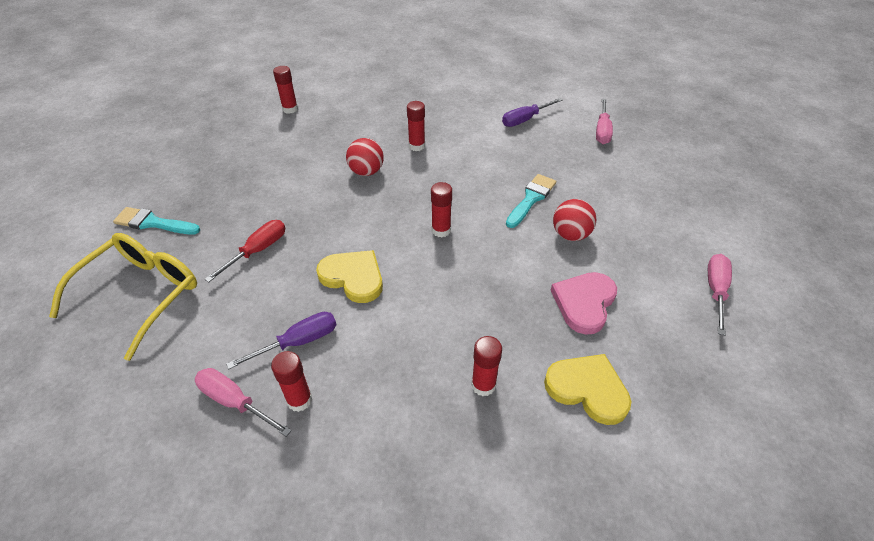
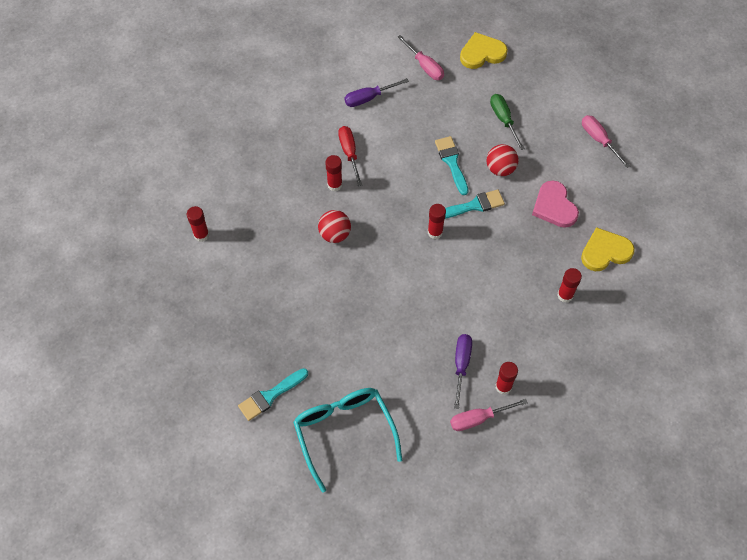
camera: 50 degrees left, 15 degrees up
(140, 295) = (344, 433): yellow glasses -> turquoise glasses
(258, 250) = (360, 345): red screwdriver -> red screwdriver (349, 153)
(353, 277) = (433, 306): yellow heart -> yellow heart (482, 53)
(504, 240) = (473, 205): none -> turquoise brush
(525, 120) = (368, 98): purple screwdriver -> purple screwdriver turned 60 degrees clockwise
(626, 206) = (503, 119): none -> green screwdriver

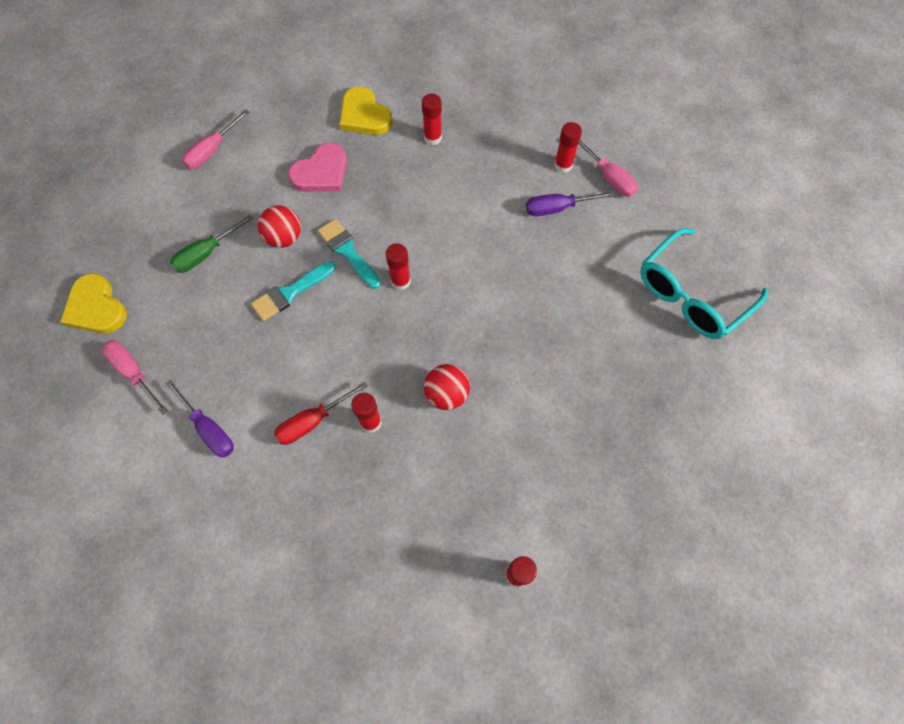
camera: 110 degrees left, 5 degrees up
(270, 396) = (692, 387): turquoise brush -> none
(425, 66) = (133, 372): pink screwdriver -> pink screwdriver turned 75 degrees counterclockwise

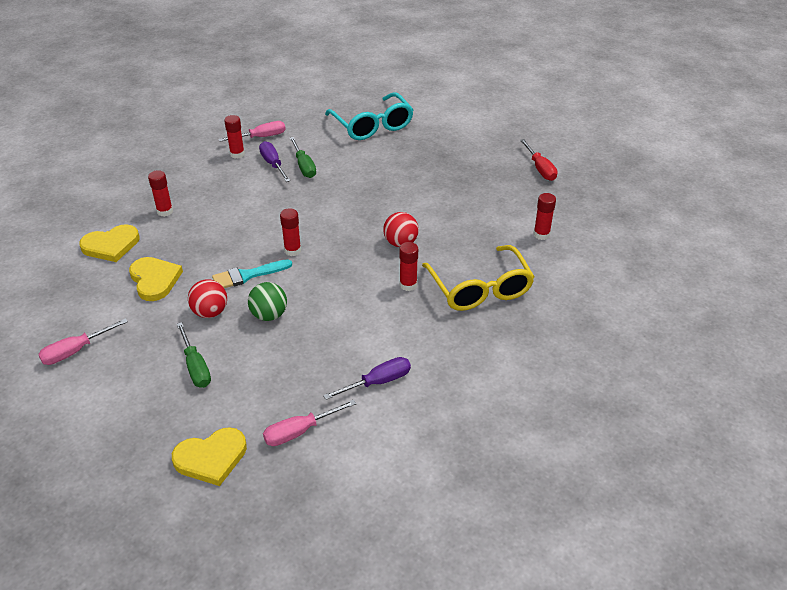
camera: 75 degrees left, 25 degrees down
(212, 151) = (75, 351): pink screwdriver -> pink screwdriver turned 90 degrees clockwise
(290, 292) = (269, 315): turquoise brush -> green ball
(312, 421) = (395, 317): red screwdriver -> red screwdriver (540, 169)
(321, 172) = (154, 280): pink heart -> yellow heart
(384, 509) = (479, 288): none -> yellow glasses
(557, 208) = (273, 164): purple screwdriver -> purple screwdriver turned 150 degrees clockwise
(565, 243) = (304, 166): none -> green screwdriver

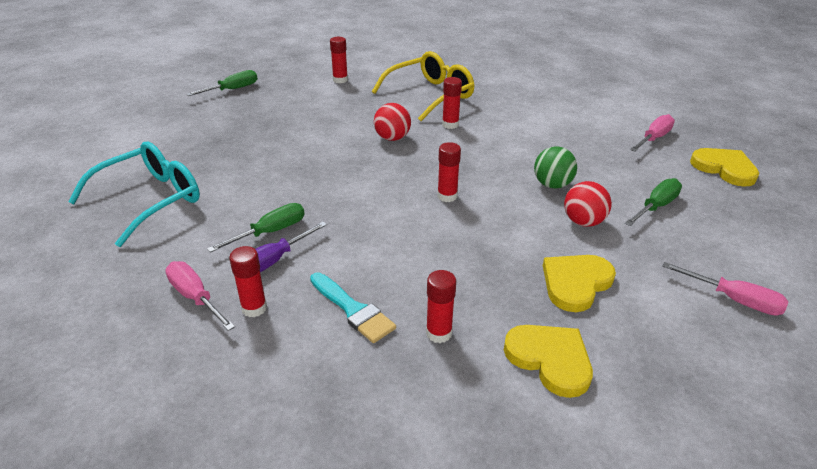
camera: 110 degrees left, 5 degrees down
(247, 275) = (509, 214): turquoise brush -> turquoise brush (353, 310)
(299, 431) = (653, 138): pink screwdriver -> pink screwdriver turned 90 degrees counterclockwise
(378, 382) = (571, 118): purple screwdriver -> none
(540, 169) = (232, 89): red screwdriver -> green screwdriver

